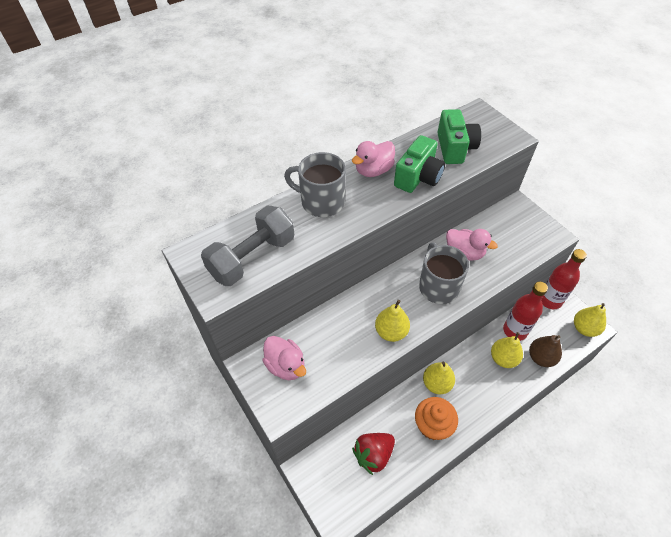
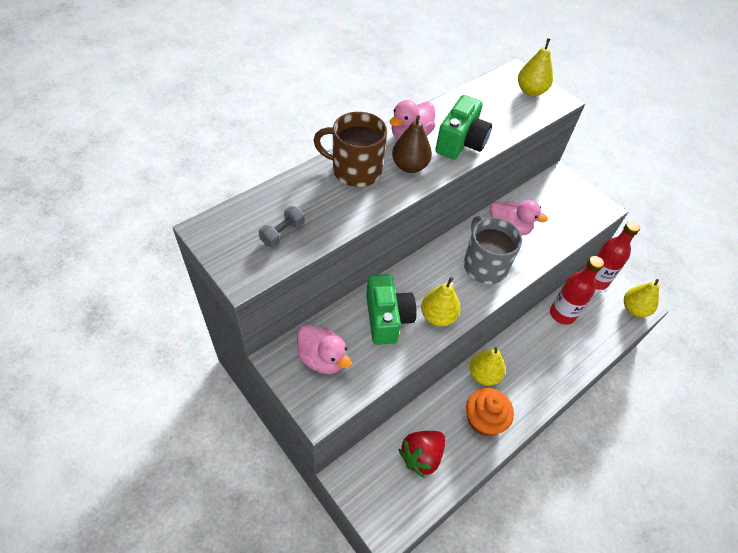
camera: 10 degrees left, 0 degrees up
(252, 257) = (282, 233): grey dumbbell -> grey dumbbell, size x0.45
(321, 202) = (355, 170): grey mug -> brown mug
(454, 148) = (497, 111): green camera -> green camera (387, 318)
(503, 358) = (552, 344): yellow pear -> yellow pear (530, 91)
(541, 358) = (592, 342): brown pear -> brown pear (409, 166)

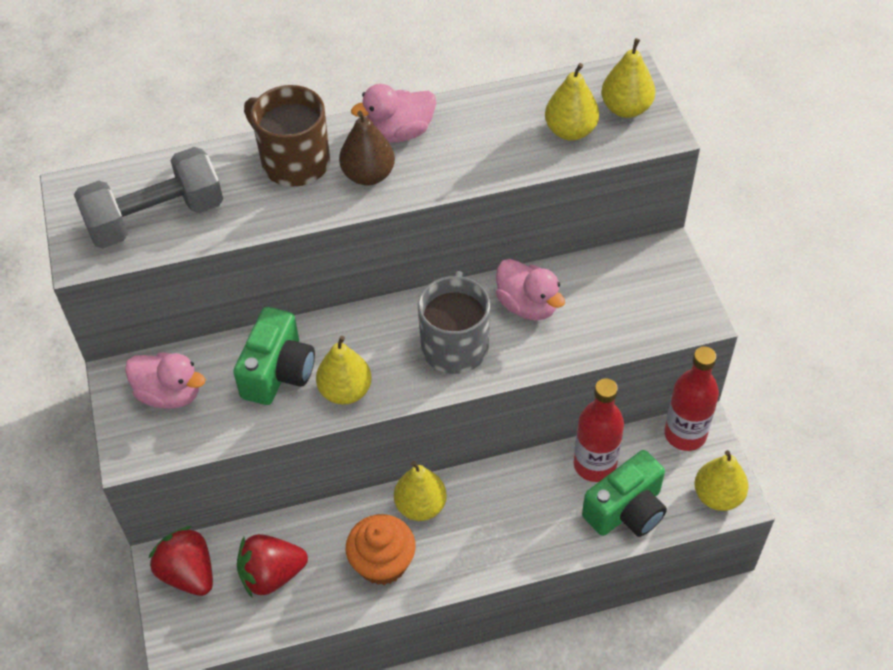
camera: 30 degrees right, 0 degrees up
(282, 233) = (156, 218): grey dumbbell -> grey dumbbell, size x2.22
(322, 358) = (170, 394): pink duck -> pink duck turned 45 degrees counterclockwise
(366, 478) = (188, 573): none -> red strawberry
(460, 143) = (462, 160): green camera -> green camera (626, 510)
(510, 110) = (570, 131): none -> yellow pear

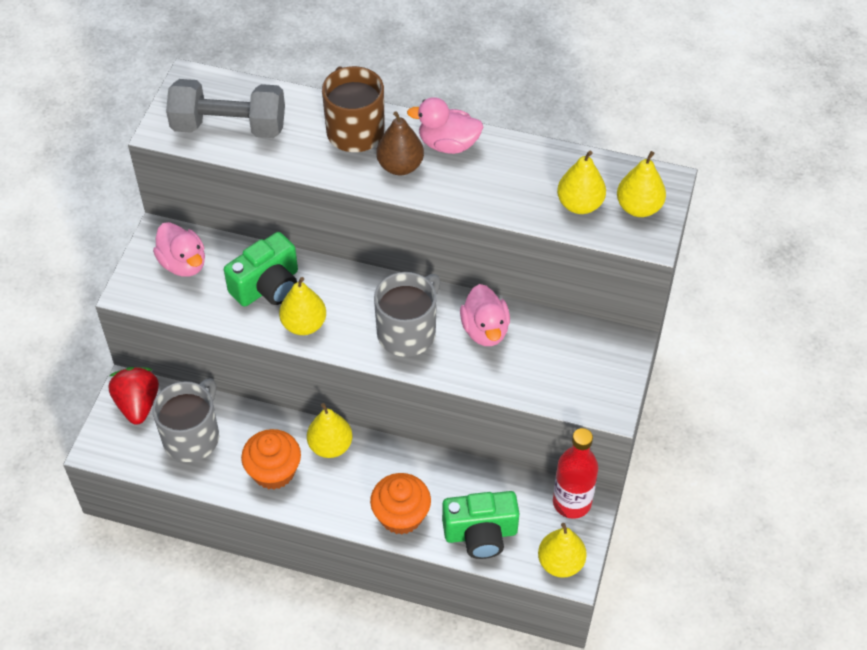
camera: 30 degrees right, 0 degrees up
(272, 575) = (192, 437): red strawberry -> grey mug
(539, 535) = (401, 515): none -> orange cupcake
(594, 464) = (482, 487): red bottle -> none

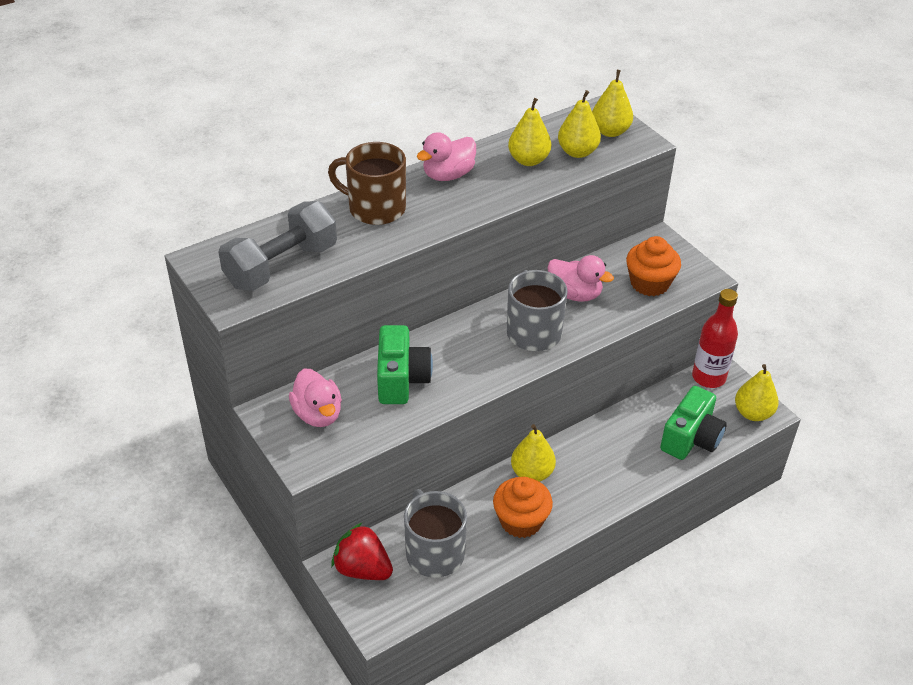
camera: 50 degrees left, 10 degrees down
(183, 264) = (318, 414): pink duck -> pink duck turned 60 degrees clockwise
(304, 325) = (463, 381): yellow pear -> yellow pear (528, 160)
(400, 166) = (439, 206): brown pear -> none
(401, 515) = (634, 471): orange cupcake -> orange cupcake (649, 283)

